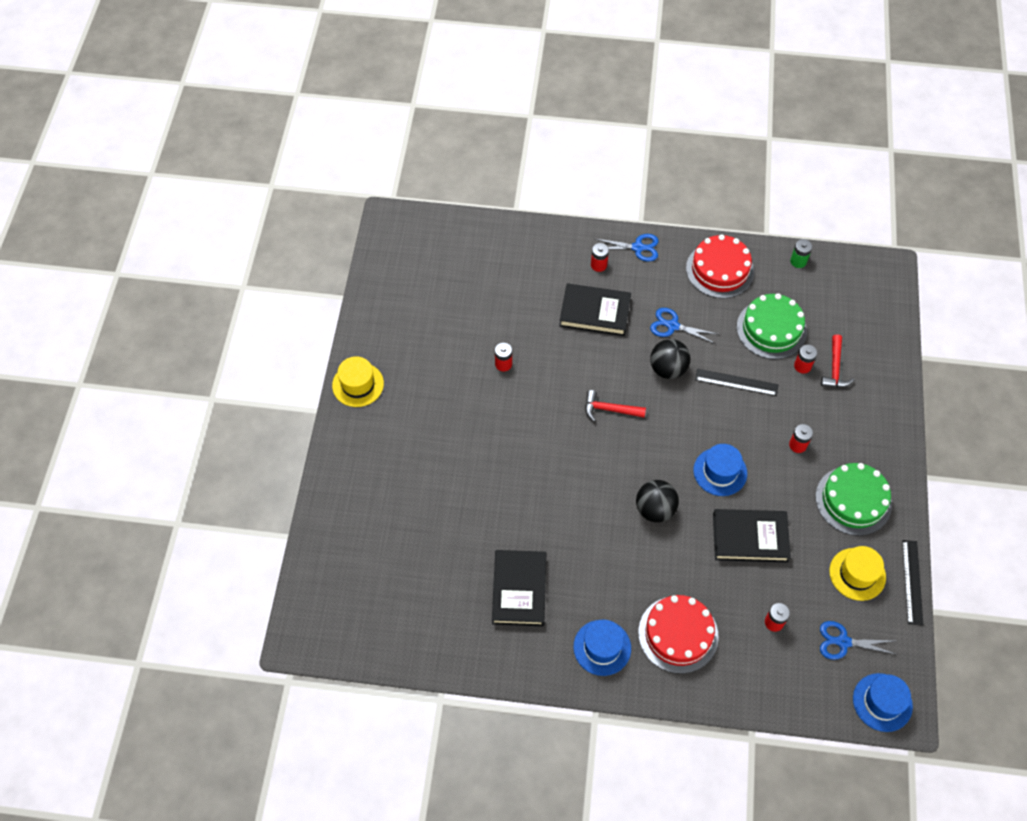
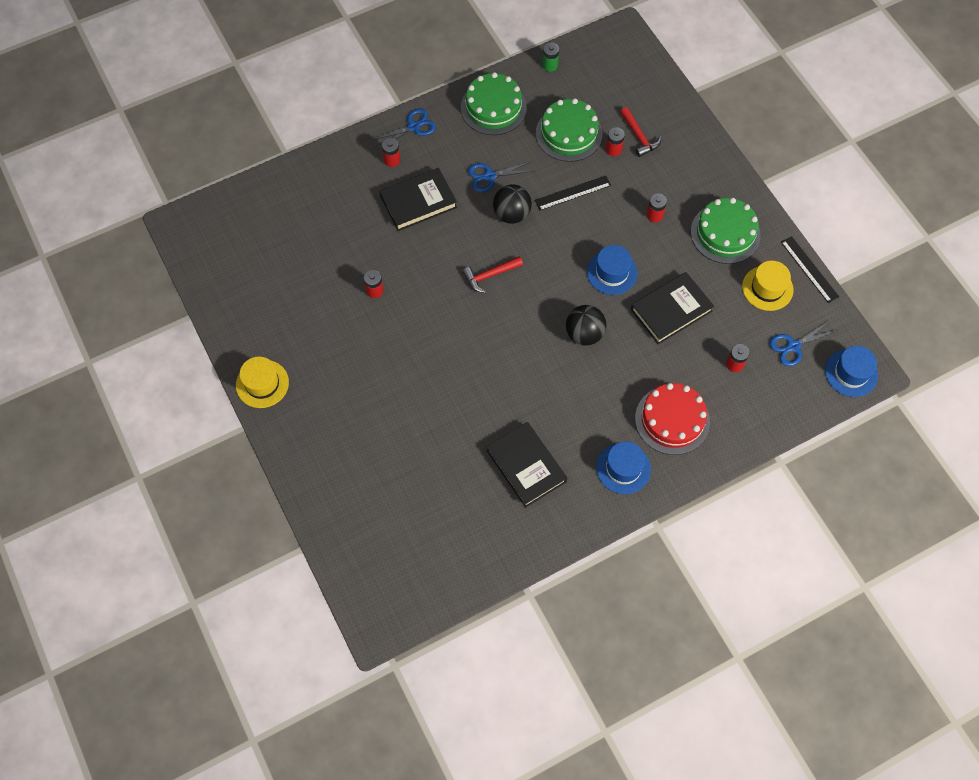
camera: 35 degrees left, 5 degrees up
(720, 270) = (493, 108): red cake -> green cake

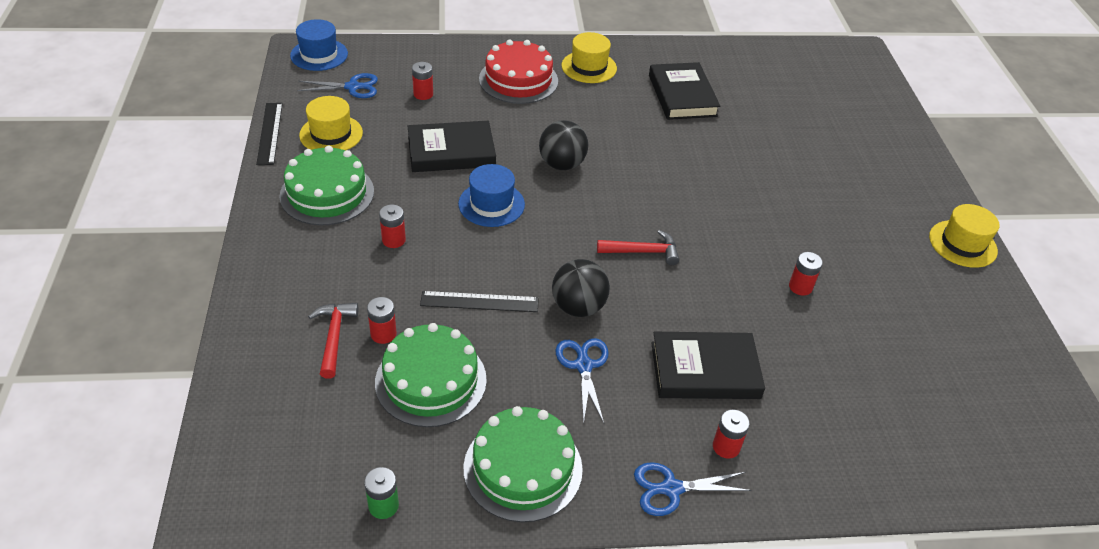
camera: 160 degrees left, 20 degrees down
(490, 176) = (583, 366): blue scissors -> blue scissors turned 105 degrees counterclockwise
(623, 468) = (589, 67): blue hat -> yellow hat

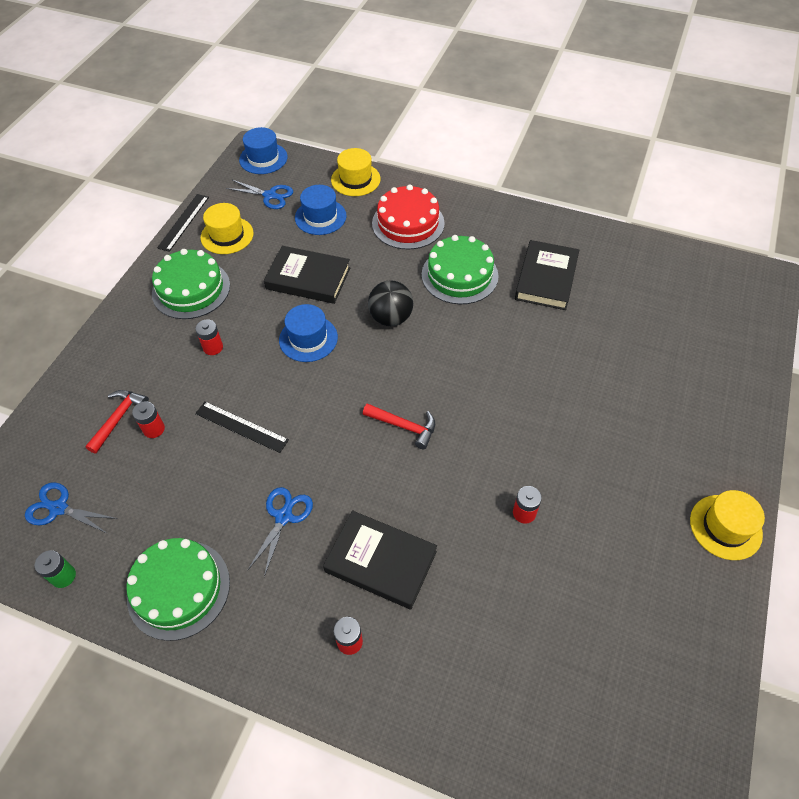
camera: 30 degrees right, 10 degrees up
(423, 94) = (320, 217): red battery -> blue hat
(431, 380) = (161, 483): green cake -> green cake (459, 275)
(578, 307) = (315, 460): black ball -> none
(589, 67) = (478, 226): yellow hat -> yellow hat (355, 179)
(671, 489) = (279, 660): blue scissors -> blue scissors (59, 508)

